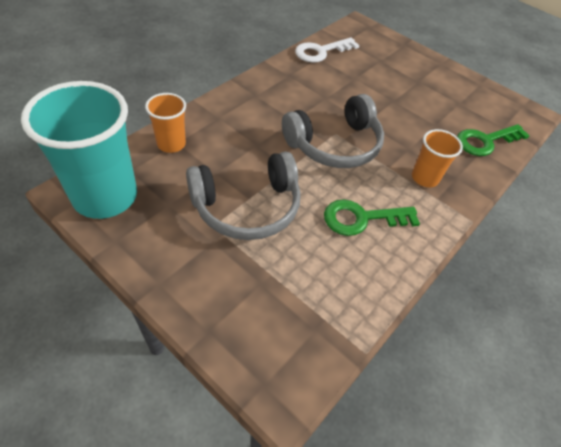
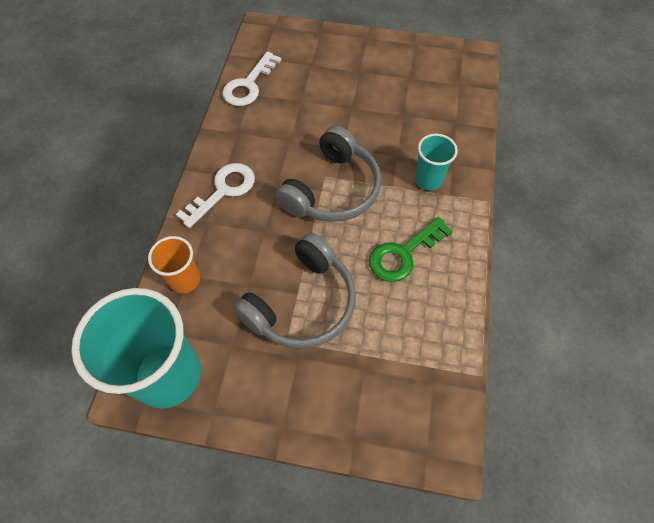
camera: 25 degrees left, 10 degrees up
(247, 104) = (223, 191): none -> white key
(424, 178) = (428, 180): orange cup -> turquoise cup
(485, 141) = (454, 109): green key -> none

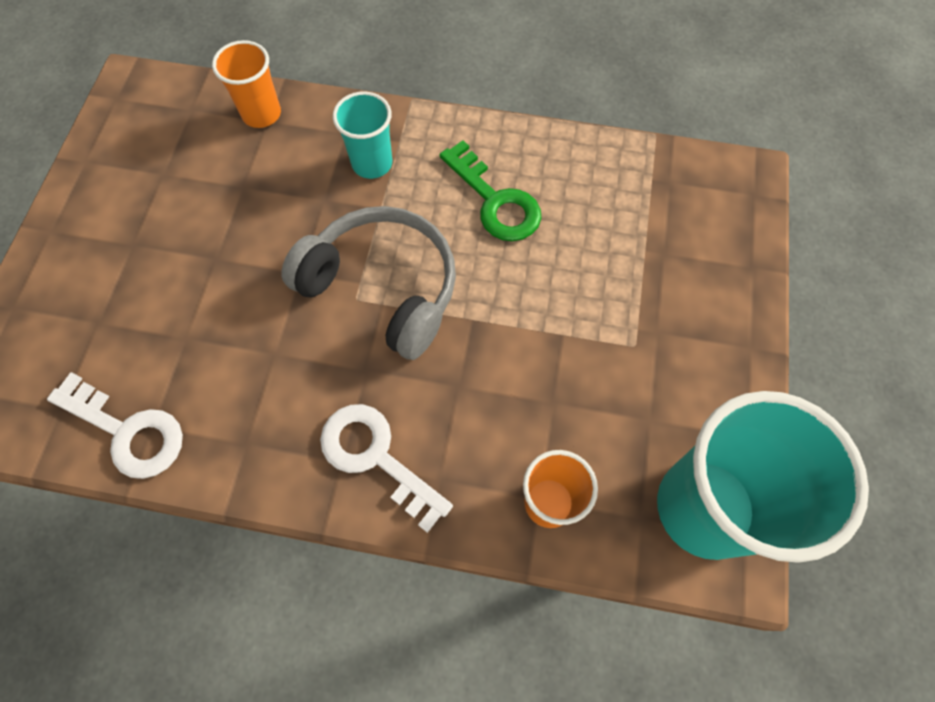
camera: 90 degrees left, 5 degrees up
(302, 303) = (578, 327): grey headphones -> none
(461, 118) = (261, 114): none -> orange cup

